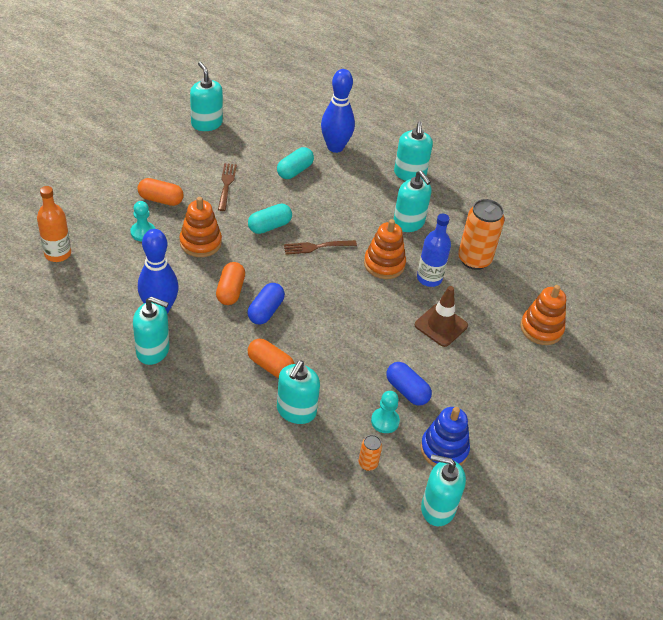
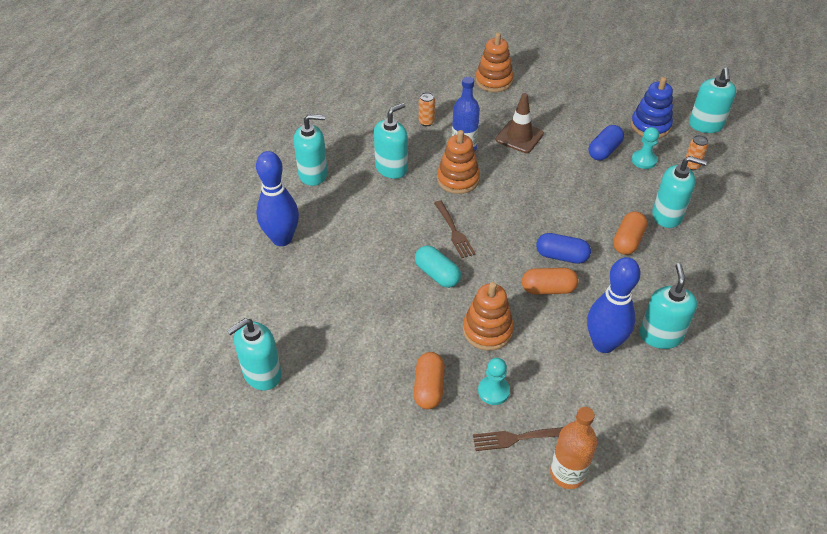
camera: 95 degrees left, 0 degrees up
(226, 185) = (380, 327): brown fork -> brown fork (517, 438)
(294, 171) = (335, 268): turquoise capsule -> none
(474, 259) = (426, 122): orange can -> orange can, size x0.48

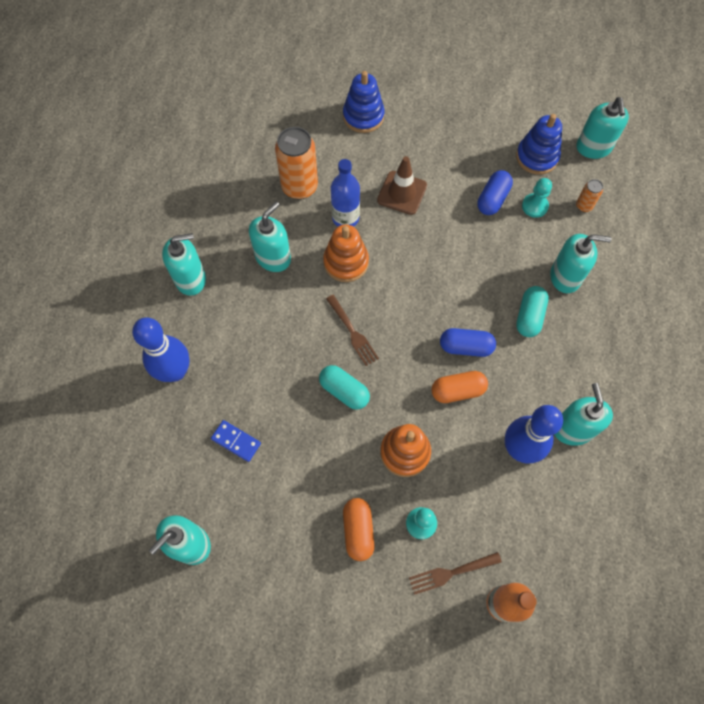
camera: 10 degrees left, 20 degrees up
(325, 299) = (236, 441): none -> blue domino
(426, 122) = (299, 187): orange can -> orange can, size x2.09
(494, 81) = (363, 116): orange stacking toy -> blue stacking toy
(627, 241) = (529, 316): orange capsule -> turquoise capsule

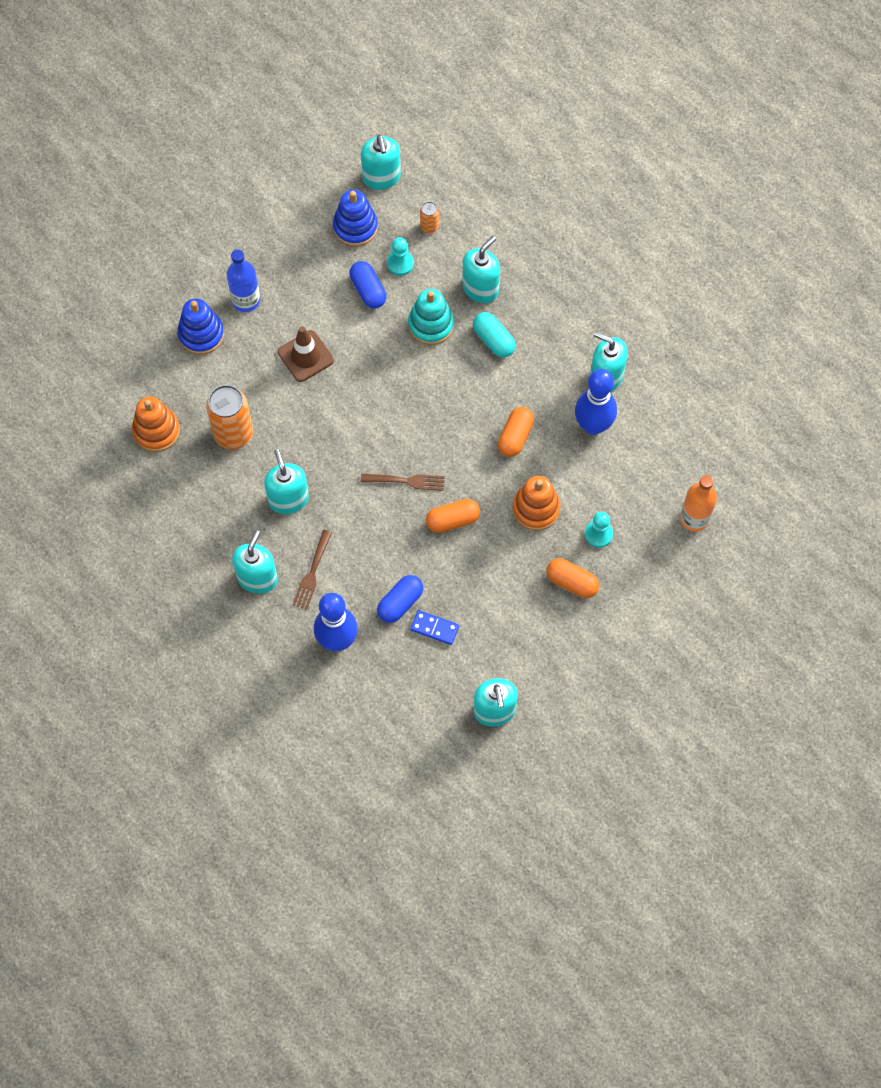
camera: 55 degrees left, 0 degrees up
(236, 441) = (434, 628): blue domino -> blue domino turned 45 degrees clockwise
(344, 391) = (452, 520): turquoise capsule -> orange capsule
(345, 218) = (295, 417): blue bottle -> blue bottle (246, 300)
(346, 262) = (338, 444): orange stacking toy -> orange stacking toy (156, 431)
(451, 573) = (648, 538): brown fork -> brown fork (312, 573)
(466, 347) = (483, 405): blue capsule -> blue capsule (400, 603)
(502, 261) = (431, 325): none -> turquoise stacking toy
(593, 148) = (381, 177): turquoise soap dispenser -> turquoise soap dispenser turned 45 degrees clockwise

